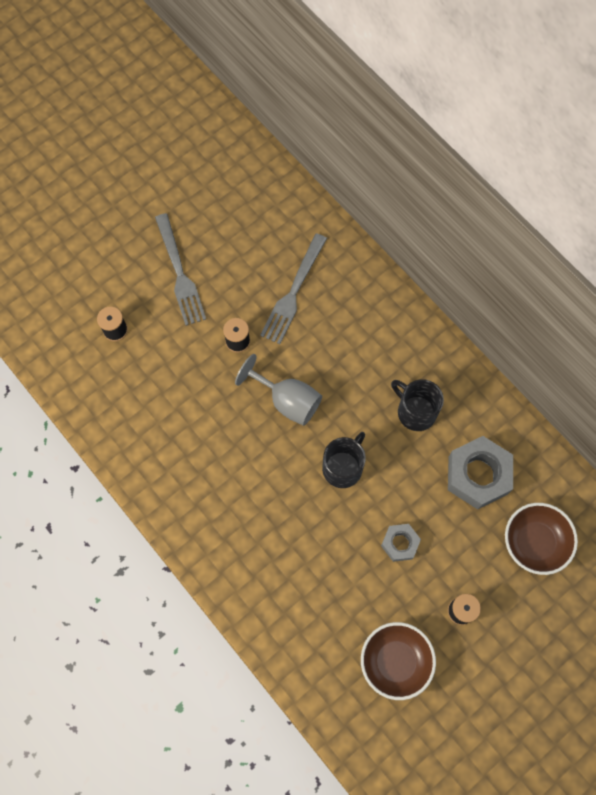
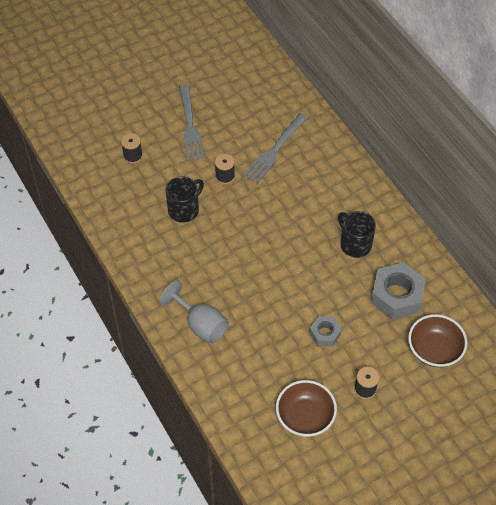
camera: 10 degrees right, 15 degrees down
(287, 400) = (255, 222): grey goblet -> grey goblet (200, 324)
(343, 467) = (290, 274): black mug -> black mug (184, 209)

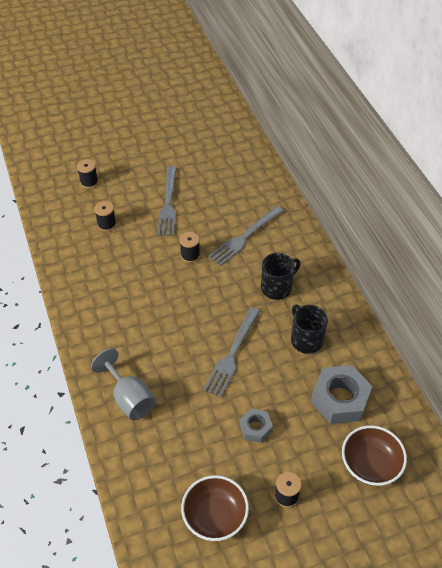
camera: 10 degrees right, 5 degrees down
(102, 113) = (89, 182): none -> black spool
(184, 209) = (142, 281): black mug -> black mug (277, 287)
(288, 269) = (232, 355): none -> grey fork

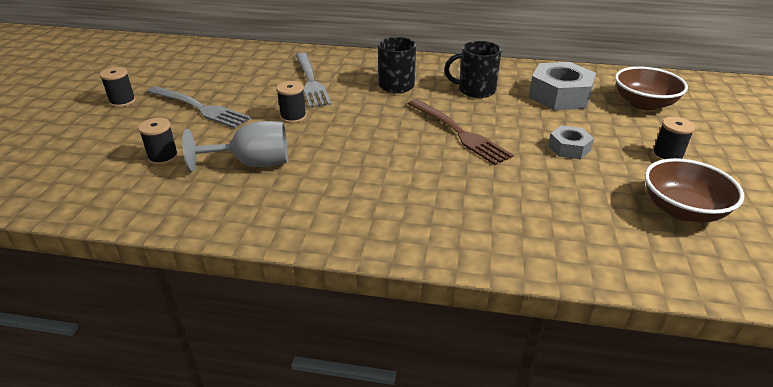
camera: 60 degrees left, 15 degrees down
(89, 182) = (71, 150): black spool -> black spool (122, 101)
(129, 398) = (467, 223): grey goblet -> grey goblet (252, 164)
(232, 355) = (460, 133): grey fork -> brown fork

